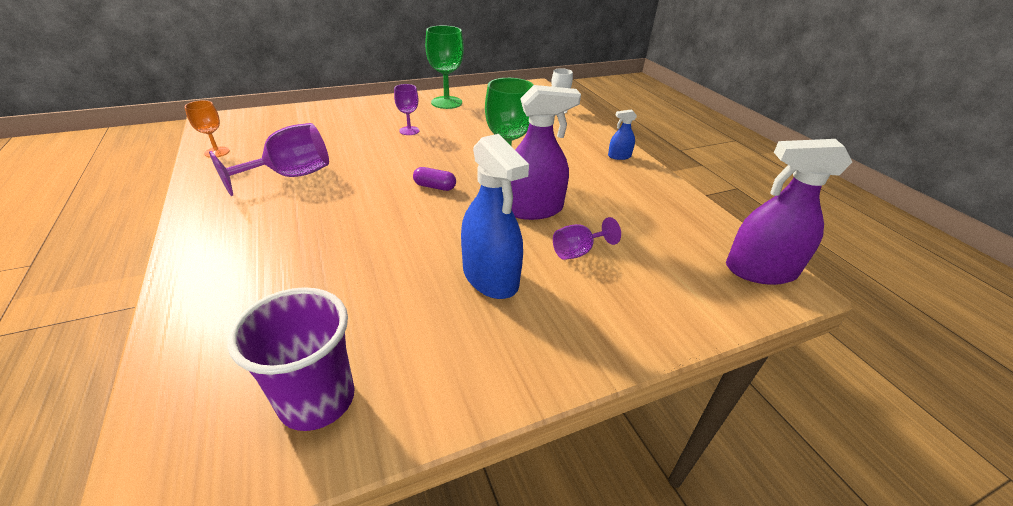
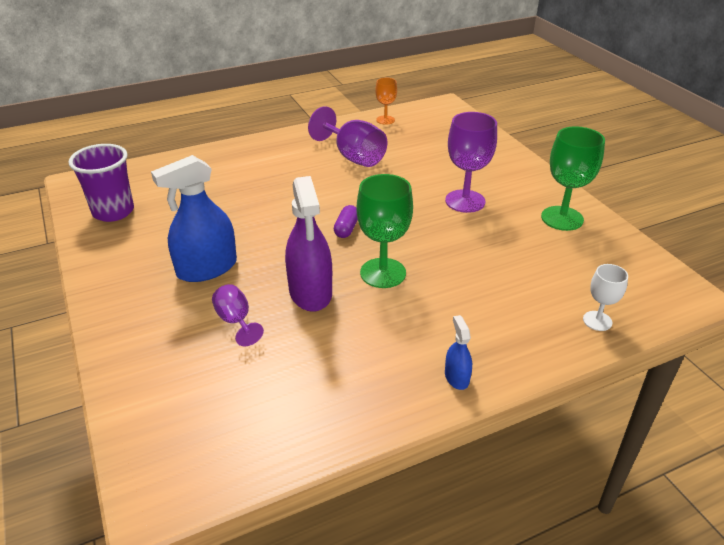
camera: 90 degrees right, 0 degrees up
(409, 131) = (465, 201): purple goblet -> purple goblet, size x1.77
(760, 270) = (186, 474): purple spray bottle -> none

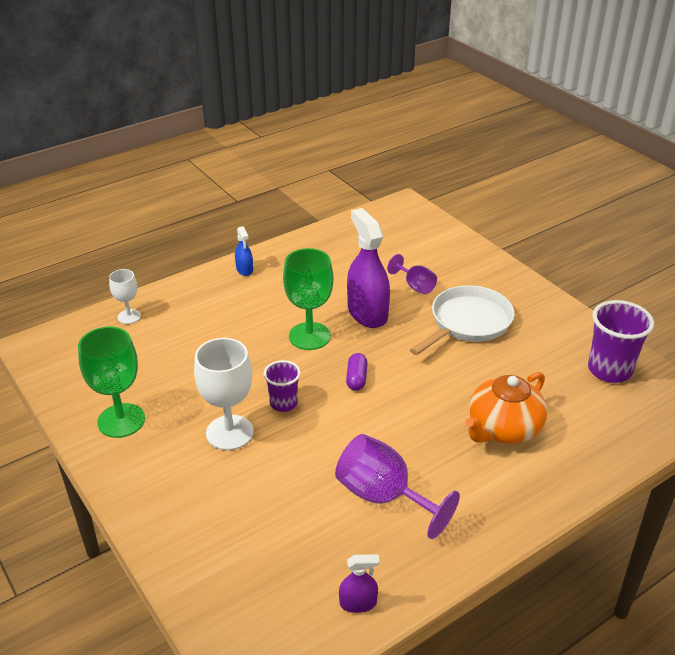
camera: 170 degrees right, 0 degrees up
(207, 268) = (467, 323): blue spray bottle -> white pan
(242, 182) = (503, 429): none -> orange teapot
(385, 120) = (358, 603): orange goblet -> purple spray bottle
(418, 216) = (283, 403): none -> purple cup
(465, 201) = (229, 432): purple goblet -> white goblet

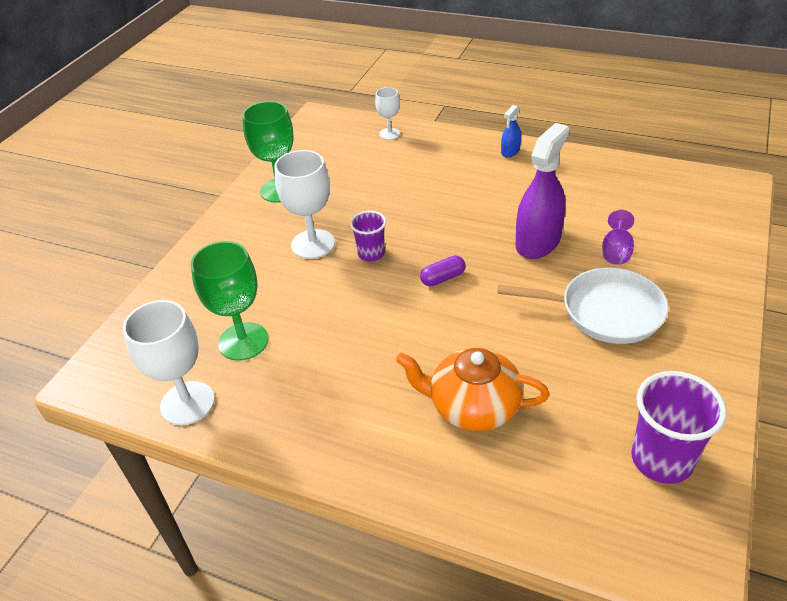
camera: 60 degrees right, 5 degrees up
(309, 336) = (467, 226): green goblet -> green goblet (243, 341)
(358, 603) = (187, 403): purple spray bottle -> white goblet
(383, 496) = (313, 363): purple goblet -> none

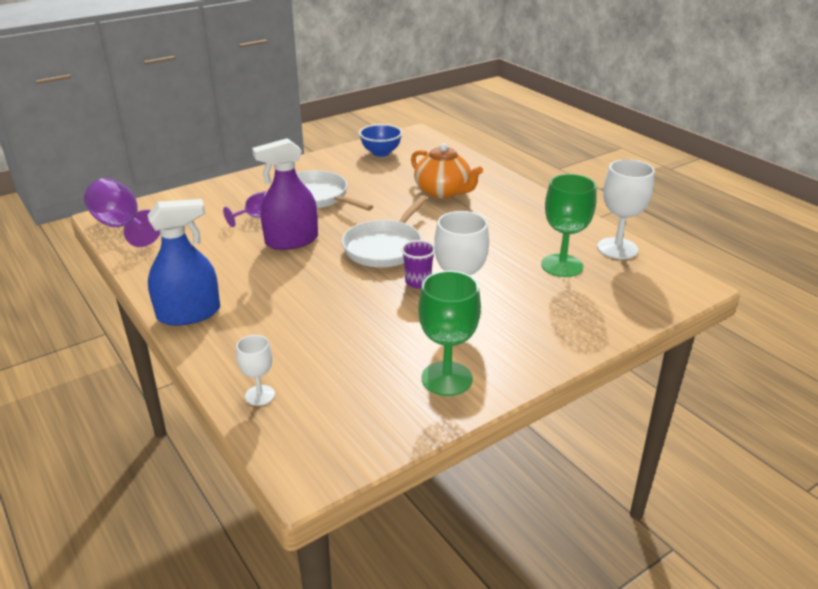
camera: 150 degrees left, 10 degrees down
(443, 278) = (385, 247): purple capsule -> white pan
(510, 151) = (189, 313): blue spray bottle -> blue spray bottle, size x2.10
(661, 459) = (381, 153): purple cup -> blue bowl
(704, 184) = (122, 226): none -> purple goblet

